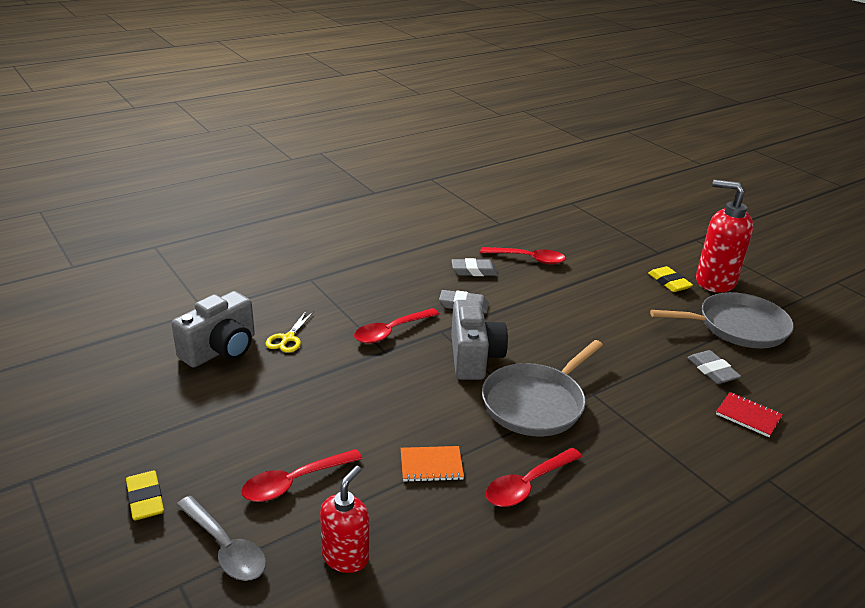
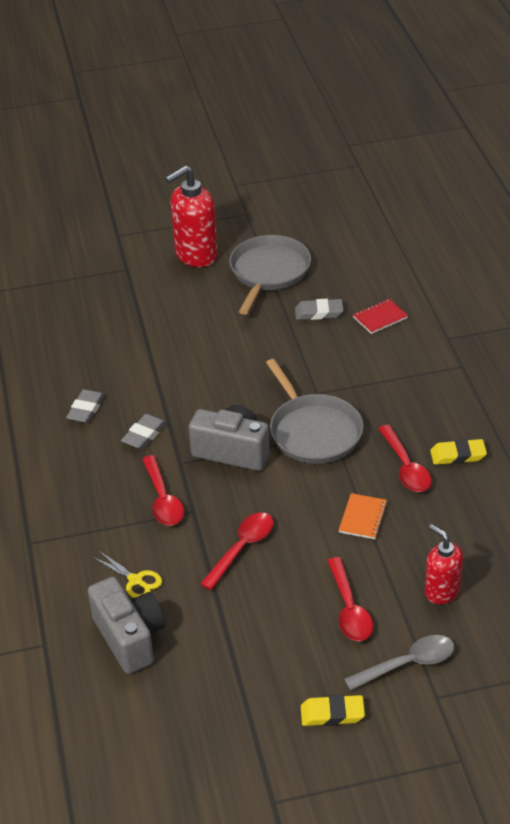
camera: 65 degrees left, 10 degrees up
(528, 259) = (86, 363): red spoon -> red spoon (242, 548)
(669, 282) = (181, 284): yellow eraser -> yellow eraser (458, 455)

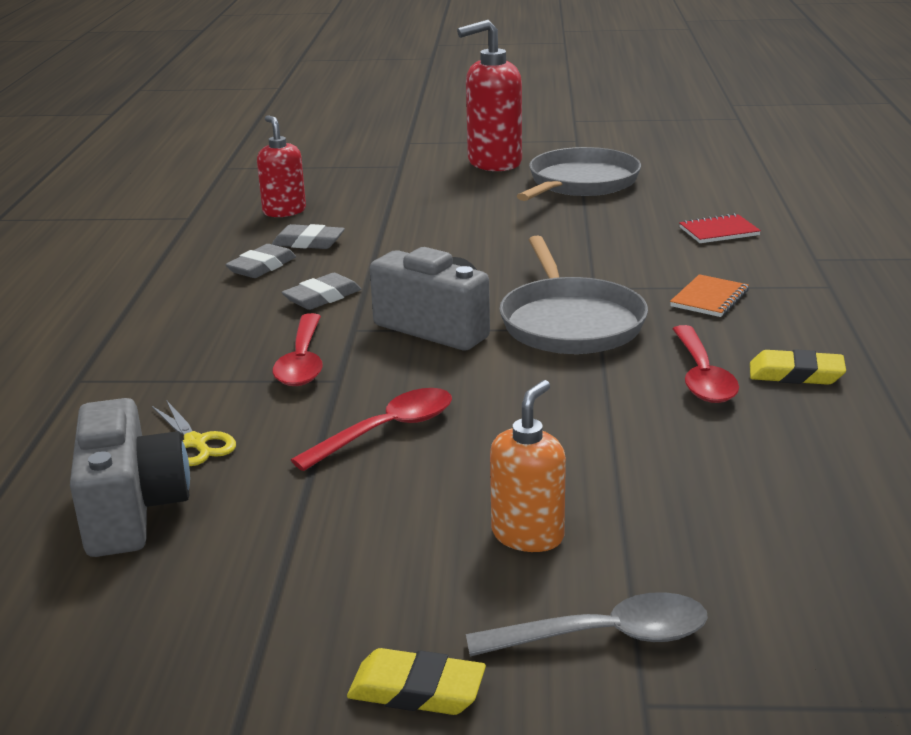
camera: 15 degrees right, 15 degrees down
(319, 313) = (632, 219): grey eraser -> grey eraser (308, 242)
(349, 609) = (528, 535): red spoon -> orange soap dispenser
(363, 518) = (605, 423): orange notebook -> orange notebook (709, 298)
(441, 591) = (711, 538): red soap dispenser -> red soap dispenser (284, 211)

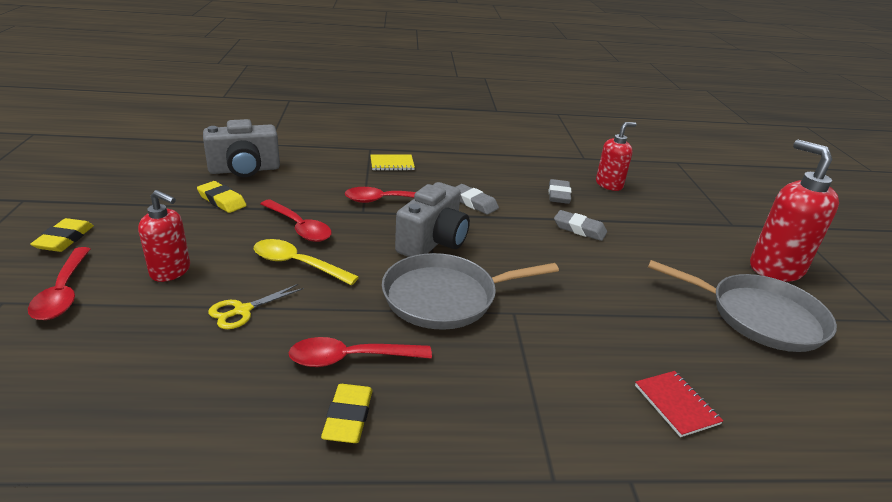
camera: 80 degrees right, 5 degrees up
(159, 358) = (392, 164): none -> yellow notebook
(195, 443) = (300, 179): yellow scissors -> yellow scissors (242, 310)
(262, 267) = (515, 182): grey eraser -> grey eraser (579, 229)
(272, 519) = (222, 200): none -> yellow eraser
(500, 424) = (297, 264): none -> yellow spoon
(528, 535) = (171, 271): orange soap dispenser -> red soap dispenser
(604, 636) = (63, 292): grey spoon -> red spoon
(709, 298) = (502, 379): orange notebook -> none

